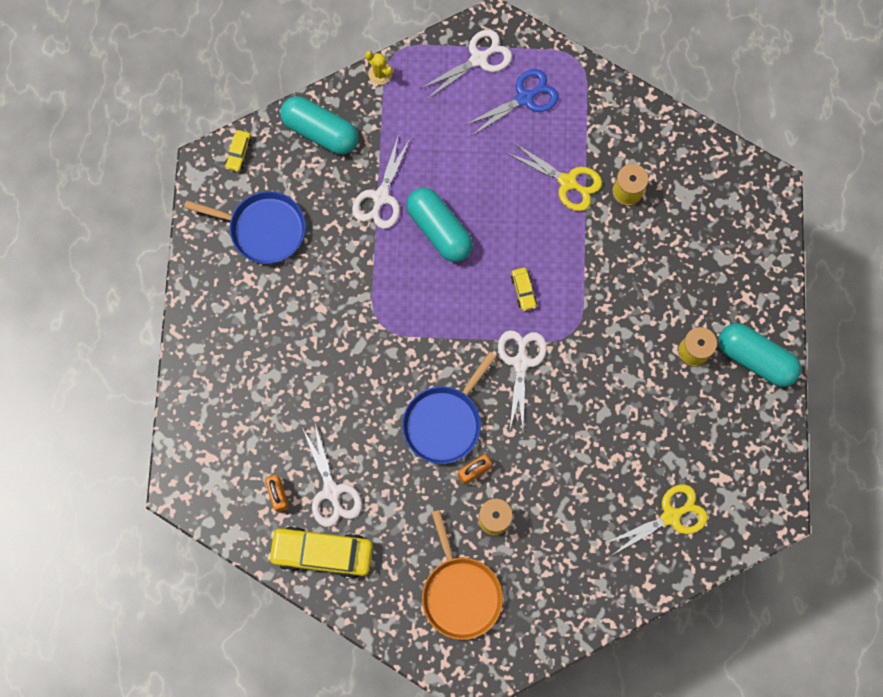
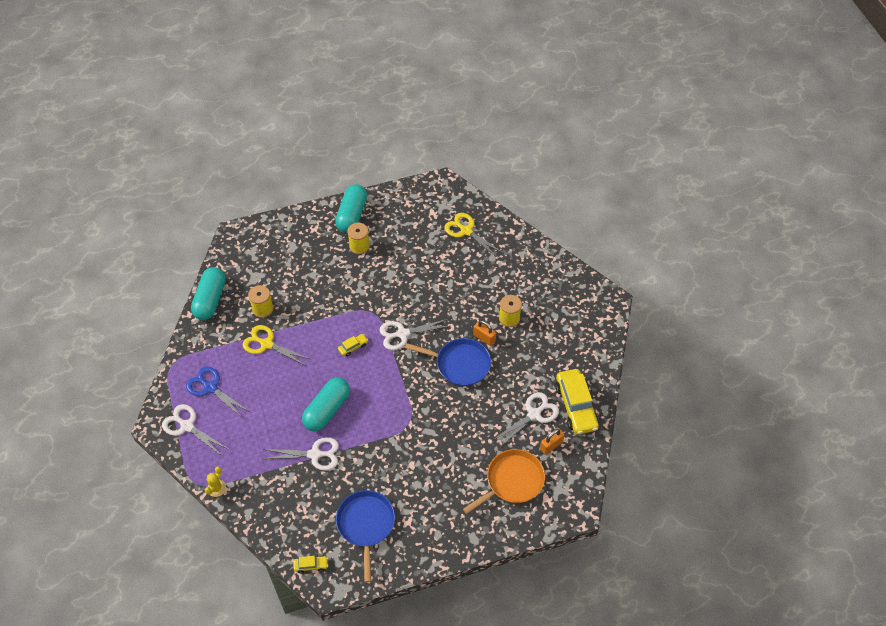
camera: 110 degrees left, 20 degrees down
(320, 131) = (275, 513): turquoise capsule -> turquoise capsule (210, 300)
(460, 593) = (562, 322): orange pan -> orange pan (512, 481)
(567, 182) = (267, 344): yellow scissors -> yellow scissors turned 75 degrees counterclockwise

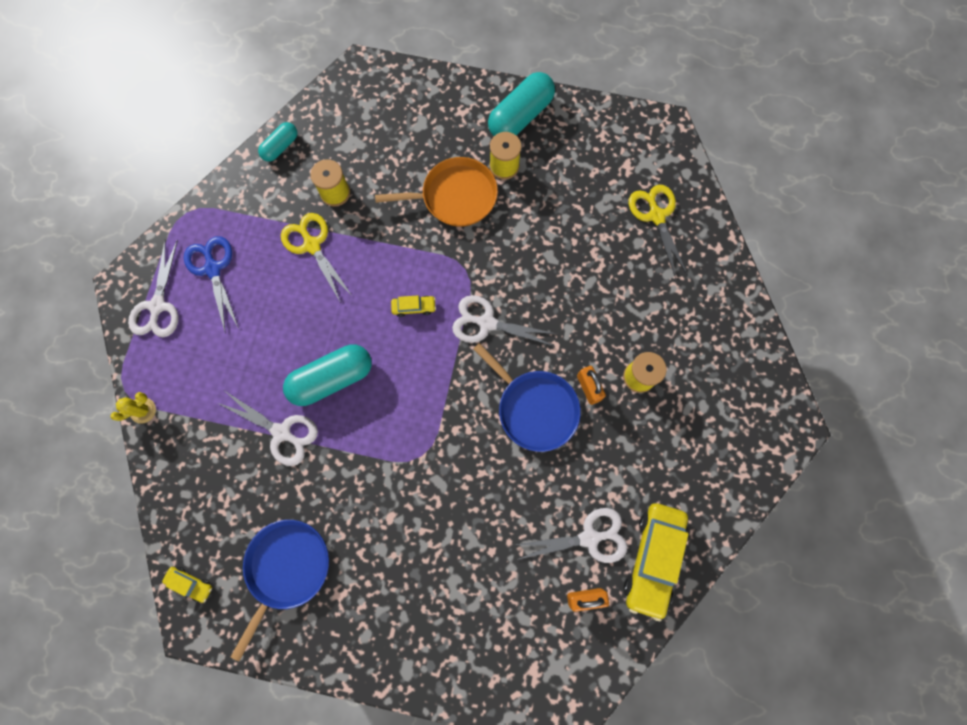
camera: 30 degrees right, 20 degrees up
(187, 426) = (157, 306): white scissors -> white scissors turned 150 degrees counterclockwise
(210, 300) = (280, 147): turquoise capsule -> turquoise capsule, size x0.56
(512, 481) = (503, 618): orange pan -> orange pan (455, 196)

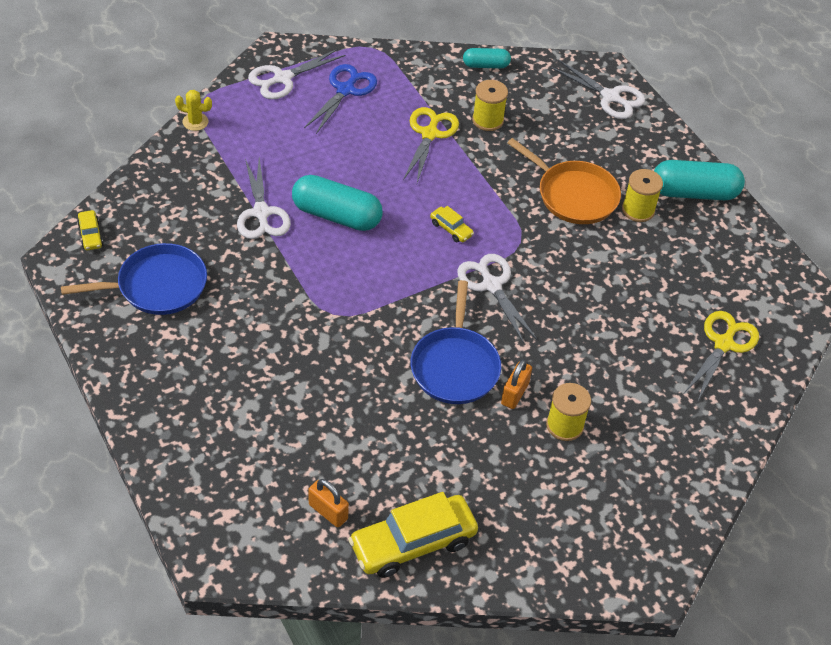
camera: 45 degrees right, 25 degrees down
(589, 538) = (383, 481): white scissors -> white scissors (610, 97)

